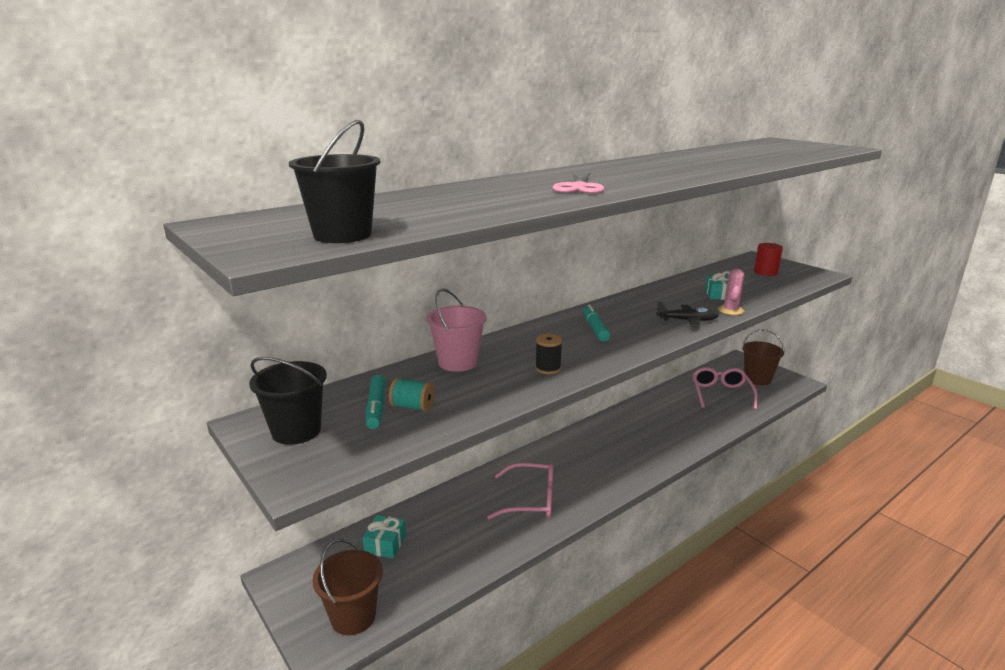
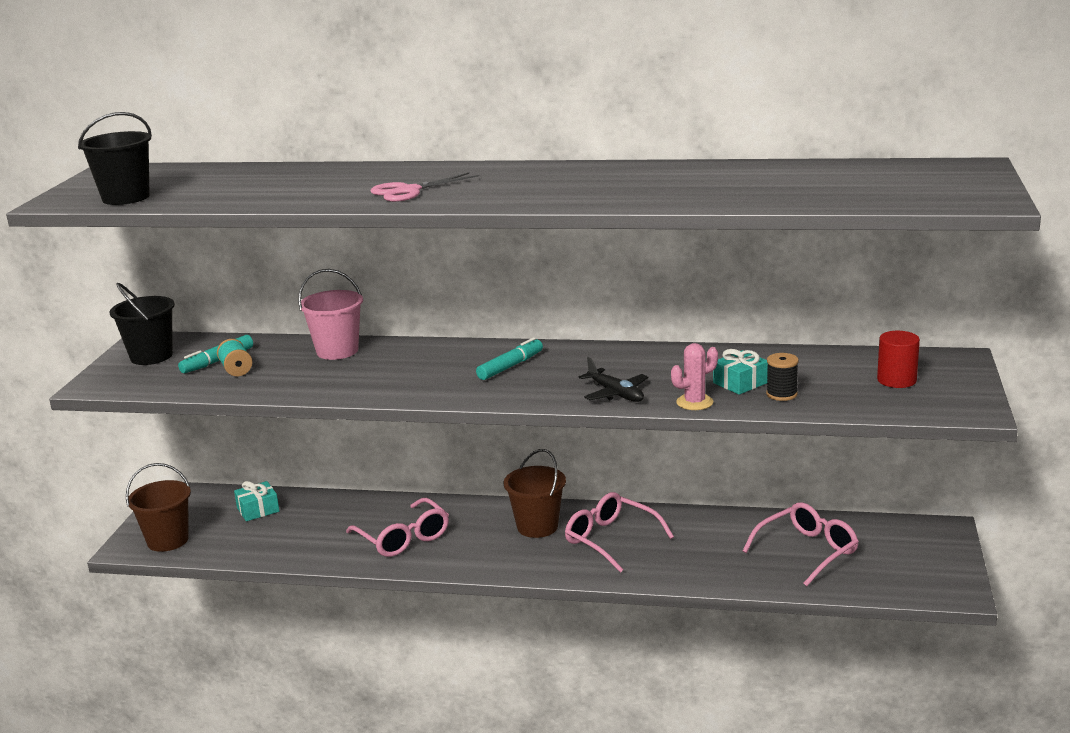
camera: 50 degrees right, 0 degrees up
(548, 368) = (381, 382): black spool -> black spool (781, 394)
(637, 434) = (611, 539): none -> pink glasses
(757, 379) = (903, 560): brown bucket -> brown bucket (537, 526)

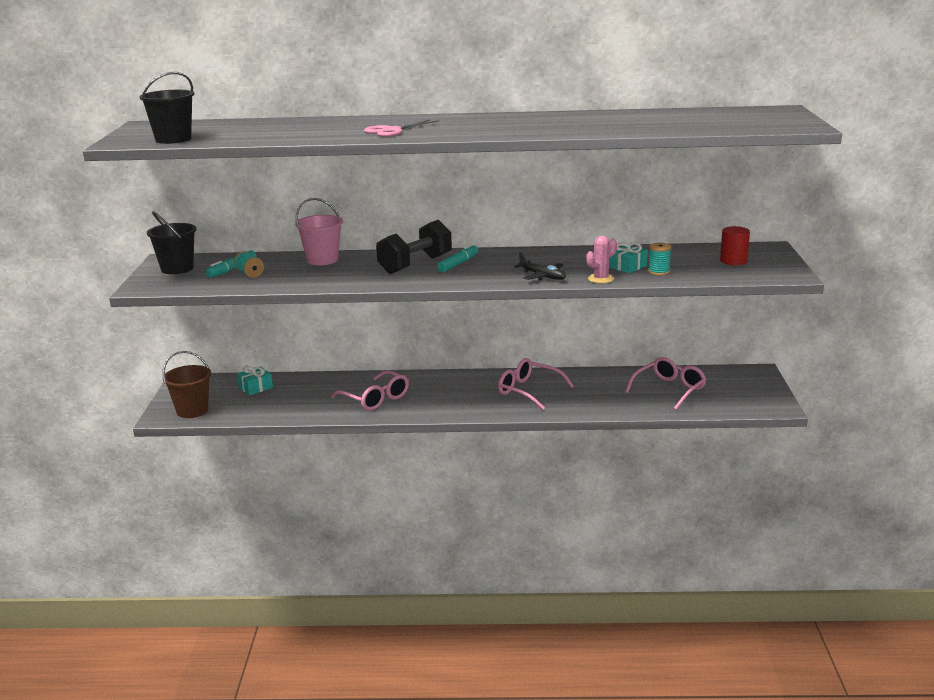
camera: 10 degrees left, 0 degrees up
(453, 365) = (415, 265): none -> black dumbbell
(537, 526) = (472, 386): brown bucket -> none
(781, 394) = (659, 272): black spool -> turquoise spool

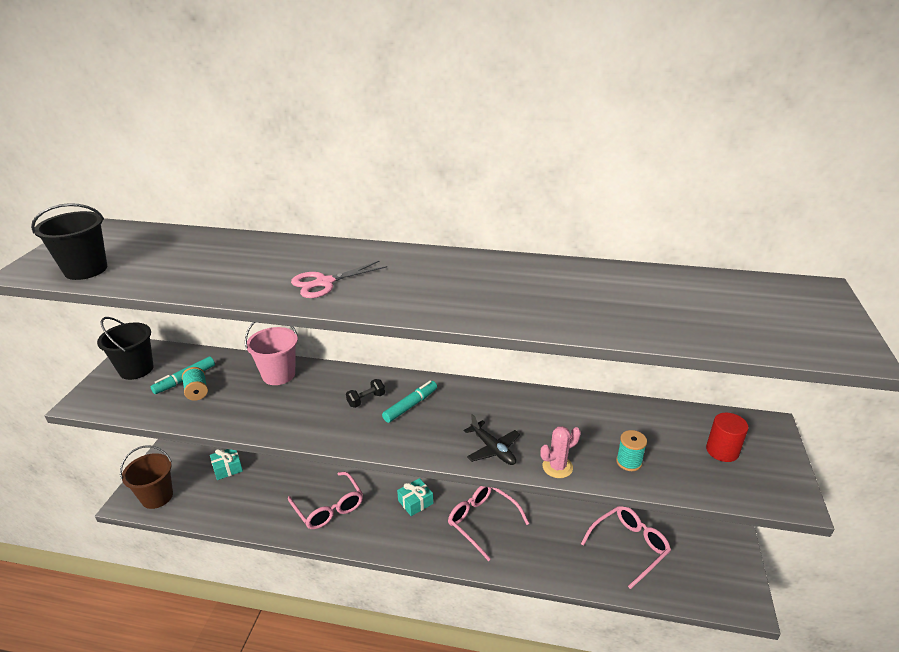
camera: 10 degrees right, 10 degrees up
(415, 265) = (366, 400): black dumbbell -> black dumbbell, size x0.45
(627, 267) = (594, 443): turquoise gift -> turquoise gift (415, 502)

